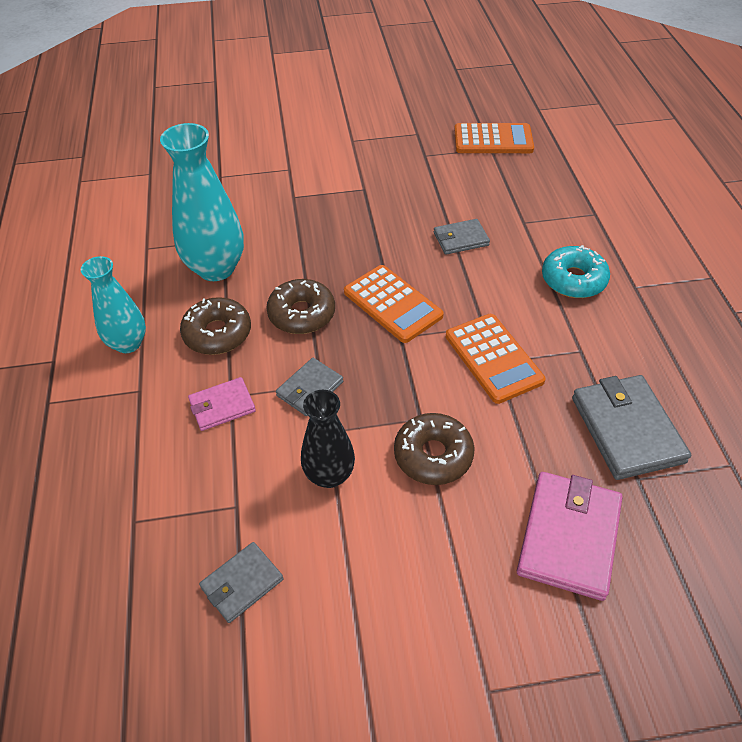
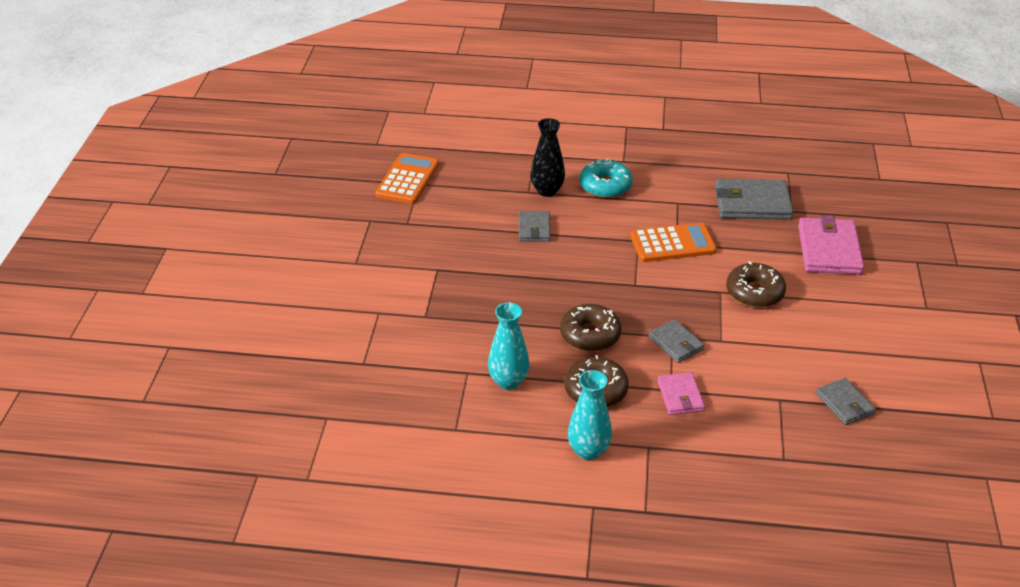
camera: 75 degrees left, 10 degrees down
(216, 268) = (508, 381): turquoise vase -> turquoise vase, size x0.63
(329, 475) = (761, 346): black vase -> black vase (547, 191)
(392, 304) = (597, 281): orange calculator -> none
(569, 536) = (829, 250): pink wallet -> pink wallet turned 60 degrees clockwise

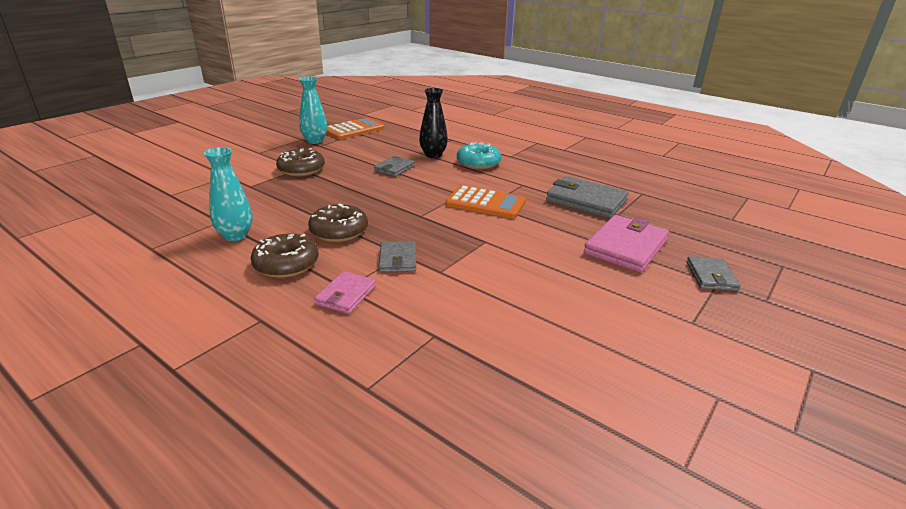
camera: 30 degrees right, 10 degrees down
(588, 451) = (210, 301): turquoise vase -> turquoise vase (315, 141)
(754, 292) = (516, 251): brown donut -> brown donut (301, 169)
(844, 404) = (498, 367): grey wallet -> grey wallet (711, 276)

